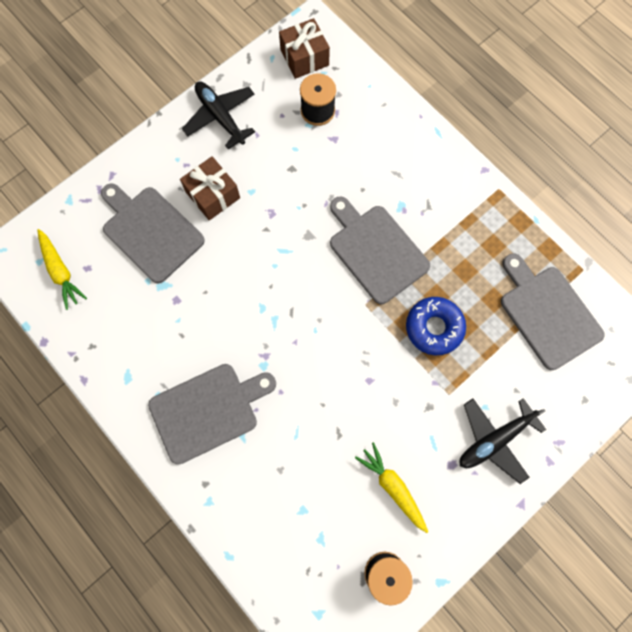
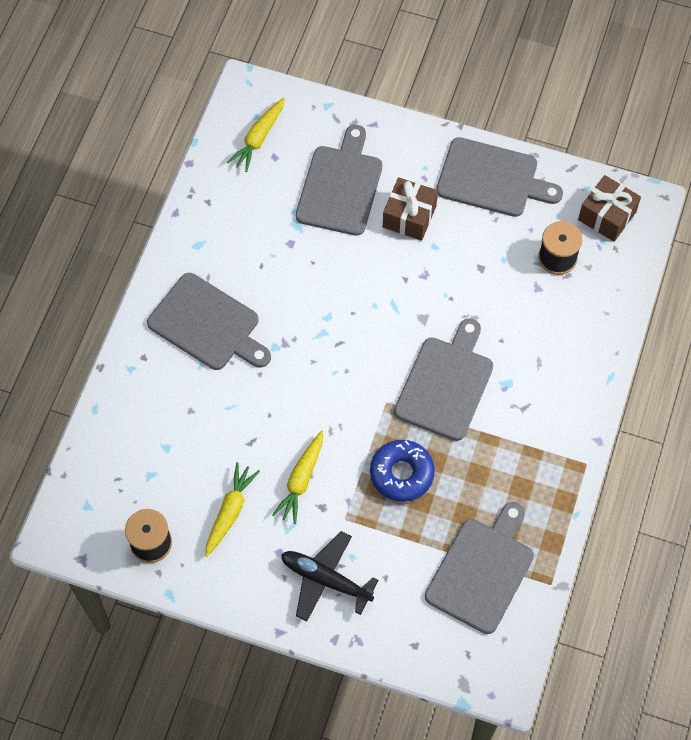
camera: 60 degrees right, 10 degrees down
(220, 117) = (492, 179): black plane -> grey cutting board
(396, 411) = (301, 480): none -> yellow carrot

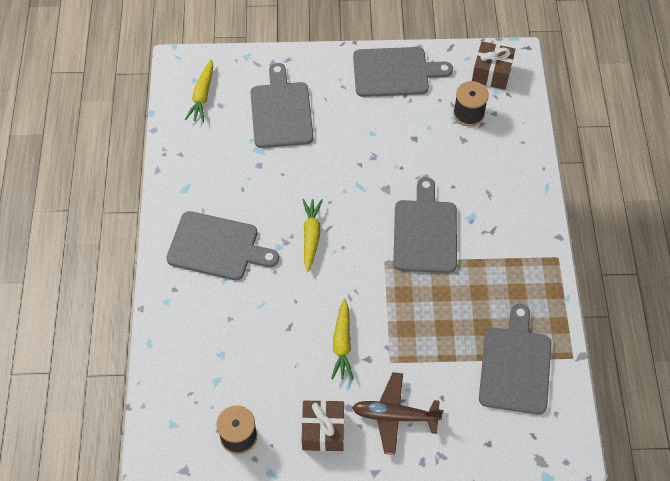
camera: 20 degrees left, 5 degrees down
(230, 512) = (294, 388): yellow carrot -> yellow carrot (311, 236)
(325, 579) = (394, 416): black plane -> brown plane
(401, 474) = (420, 312): blue donut -> none
(409, 216) = (343, 117): brown gift -> brown gift (323, 430)

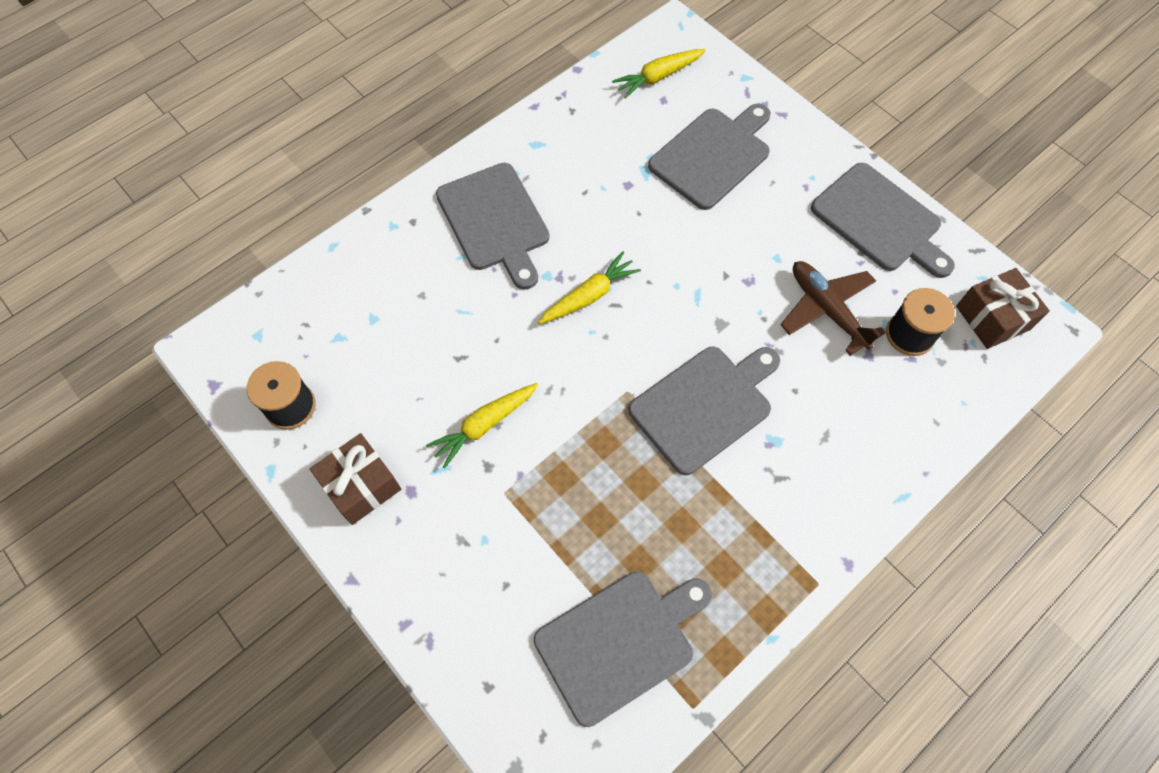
camera: 50 degrees right, 5 degrees up
(394, 416) = (439, 549): brown plane -> brown plane (826, 309)

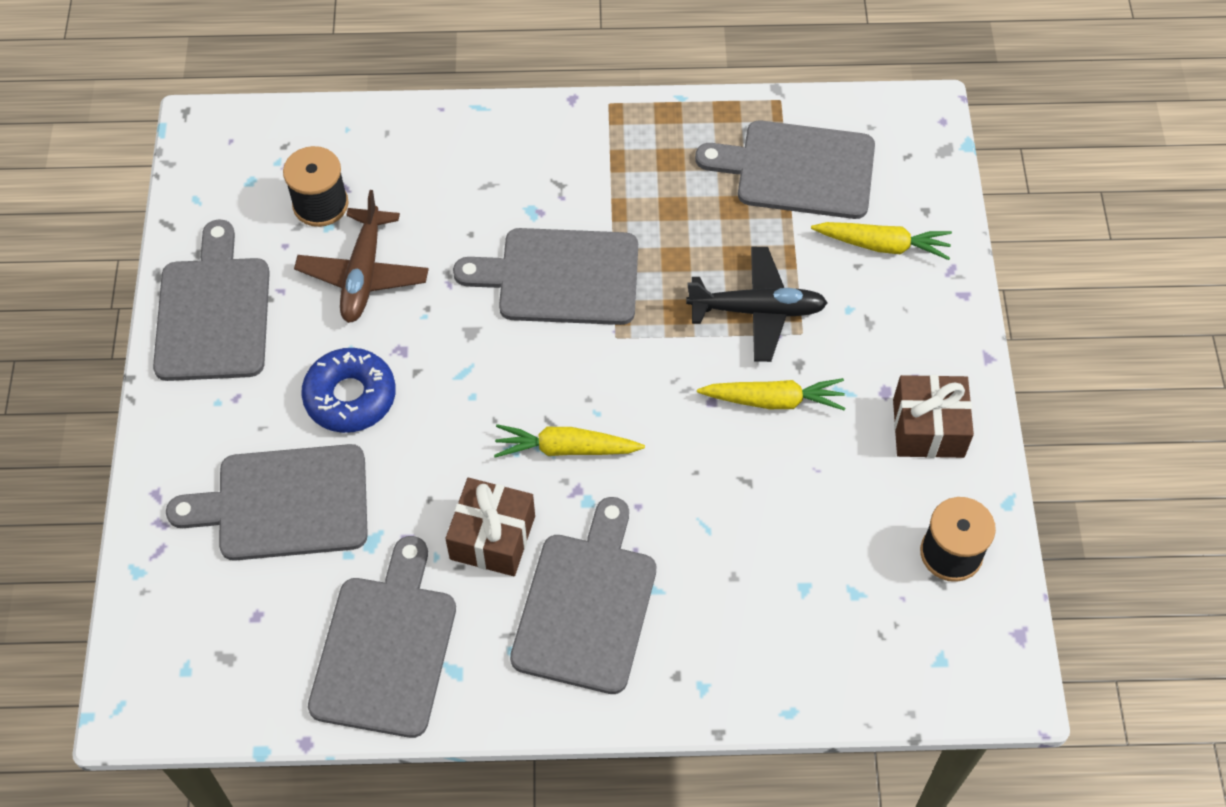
camera: 140 degrees left, 5 degrees down
(549, 486) = (757, 310): none -> black plane
(582, 130) = (385, 648): none -> grey cutting board
(658, 77) = (228, 652): yellow carrot -> yellow carrot (882, 245)
(745, 233) = (350, 397): none -> blue donut
(992, 318) = (235, 166): brown gift -> brown gift (492, 537)

